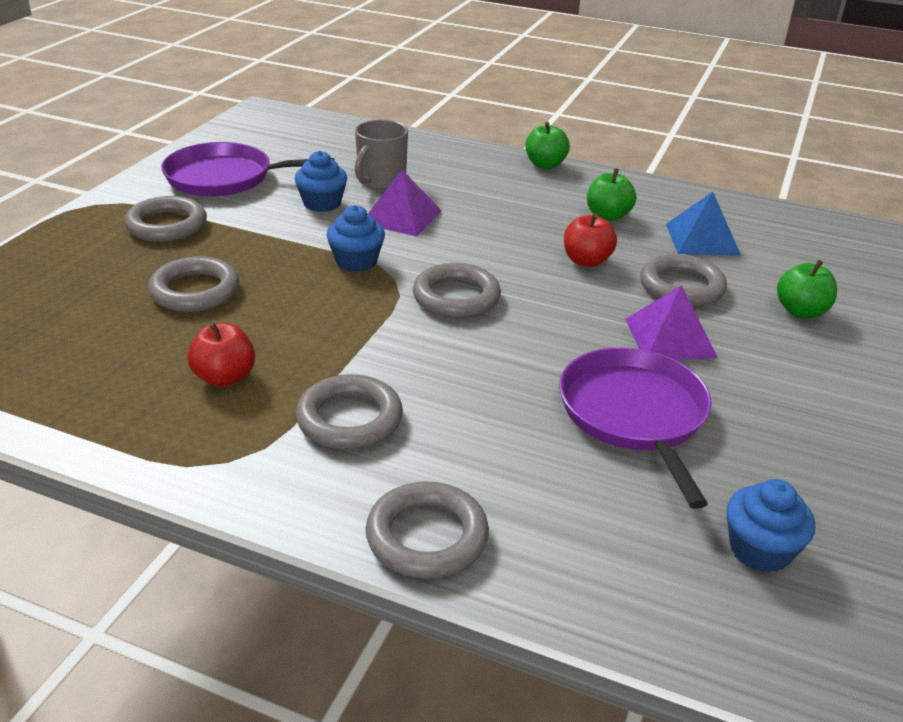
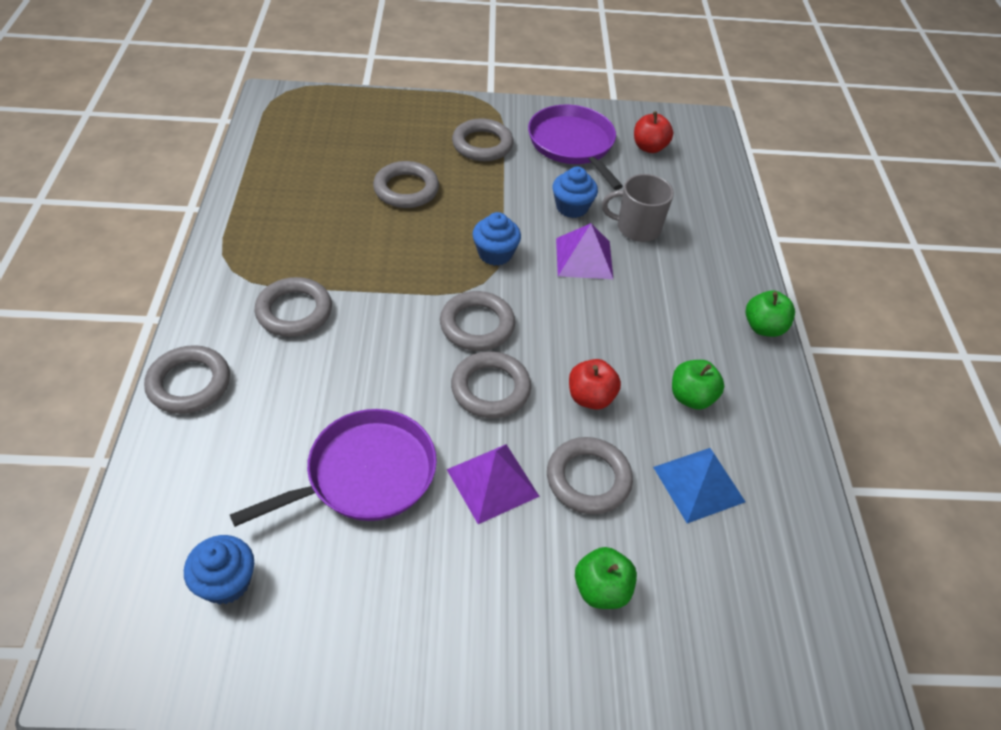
camera: 65 degrees right, 15 degrees up
(225, 377) = (314, 239): red apple -> red apple (649, 147)
(549, 310) = (490, 389): none -> grey ring

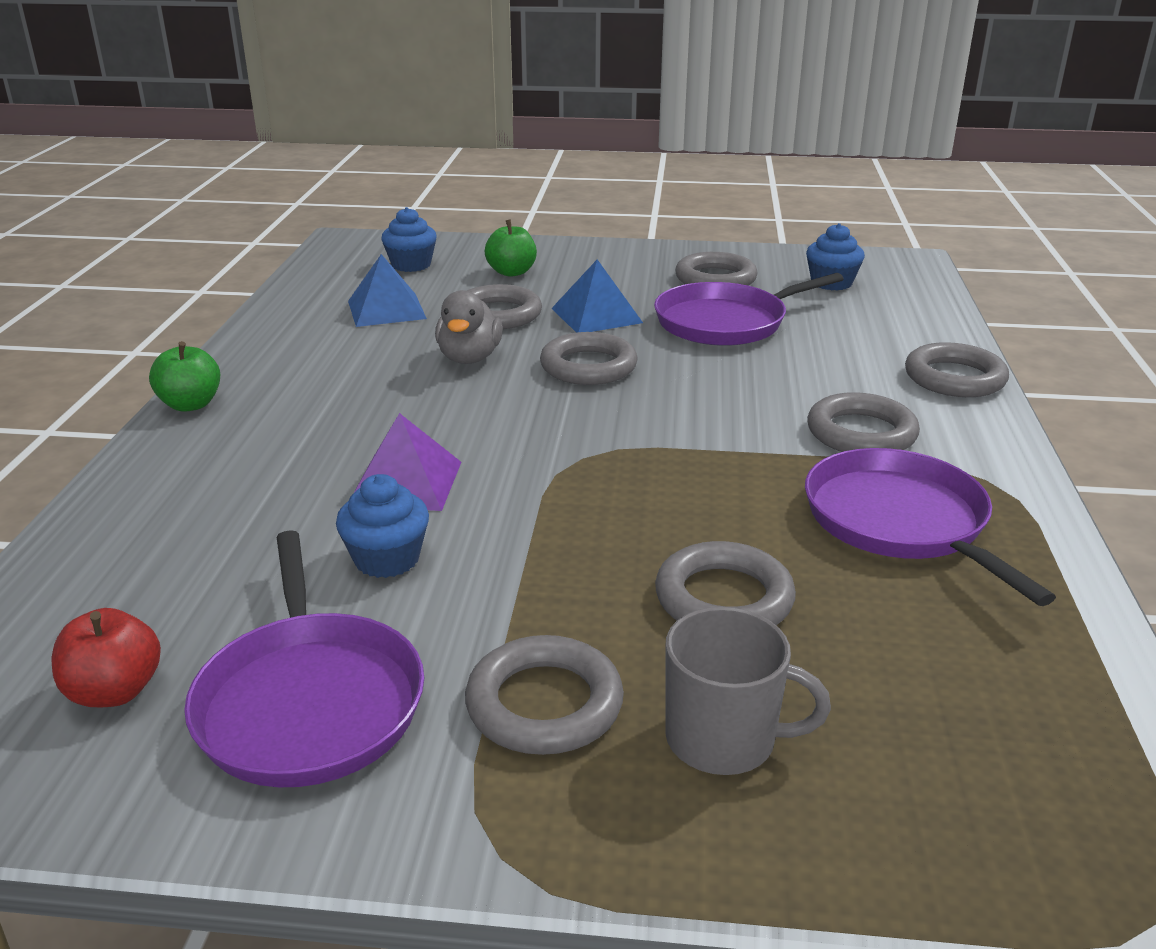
camera: 170 degrees left, 20 degrees down
(301, 236) = (900, 522): none -> purple pan
(477, 325) = (598, 415): grey ring -> grey ring (715, 279)
(492, 482) = (596, 315): purple pyramid -> blue pyramid
(495, 254) = (556, 491): blue cupcake -> blue cupcake (411, 265)
(590, 397) = (469, 358): red apple -> grey duck
(637, 228) = (281, 523): grey mug -> grey mug (723, 739)
(691, 397) = (347, 355): green apple -> none

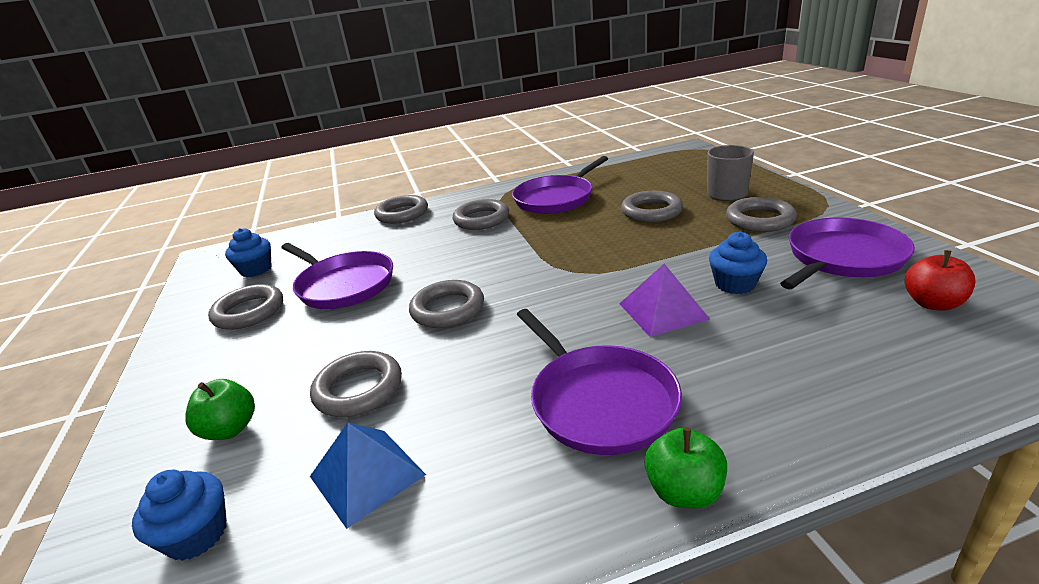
camera: 110 degrees left, 0 degrees up
(325, 402) = (599, 401): none -> purple pan
(469, 358) = (463, 365): grey duck -> none
(596, 315) = (345, 338): blue pyramid -> none

